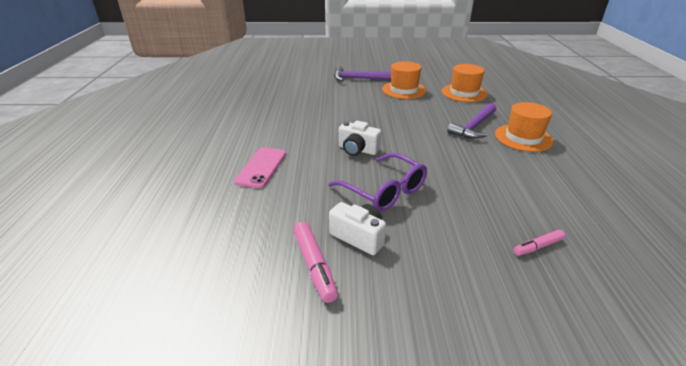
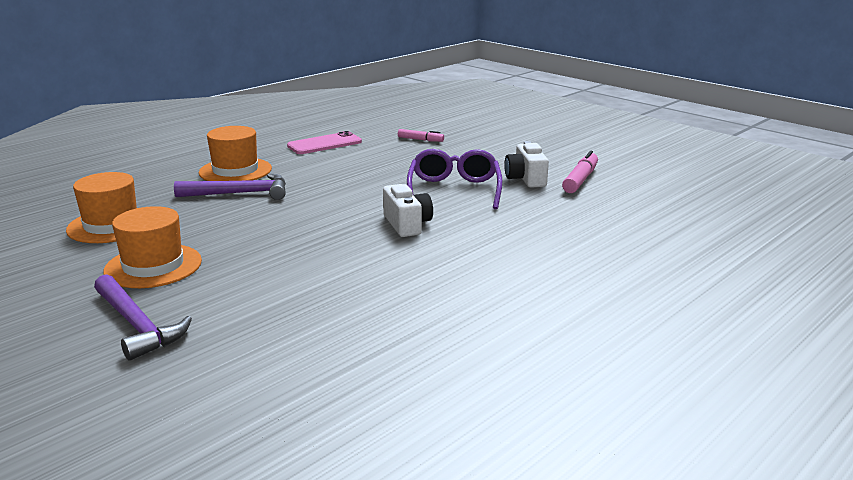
camera: 135 degrees left, 10 degrees down
(261, 167) = (541, 251): pink phone -> pink phone (324, 144)

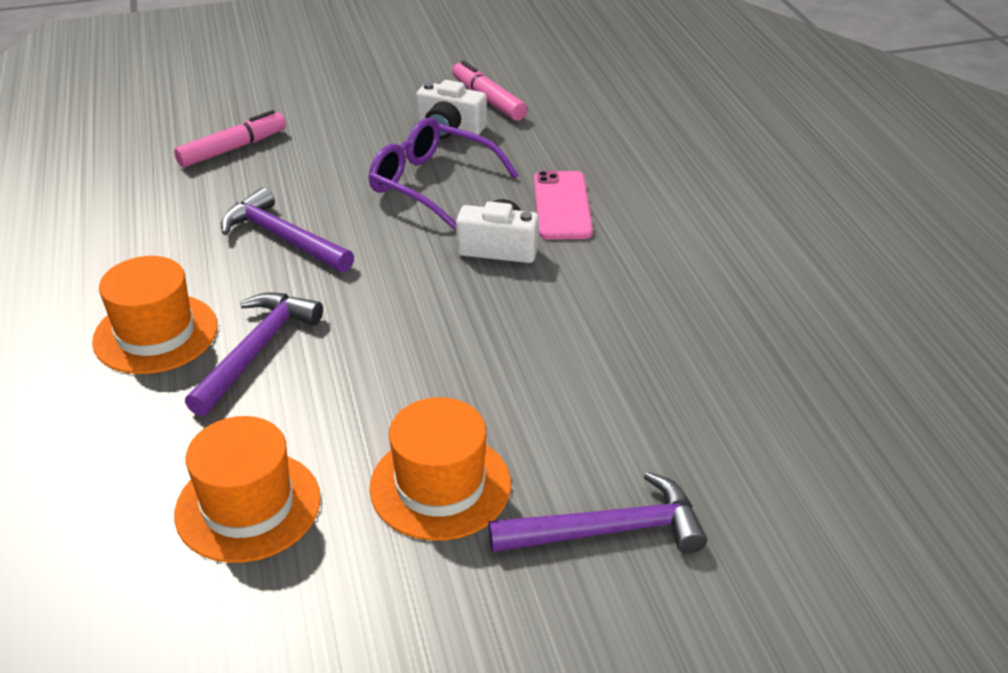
camera: 60 degrees left, 15 degrees up
(324, 144) = (145, 226): pink phone -> pink phone (562, 206)
(349, 172) = (283, 237): none -> purple hammer
(420, 140) = (233, 149): pink marker -> pink marker, size x1.59

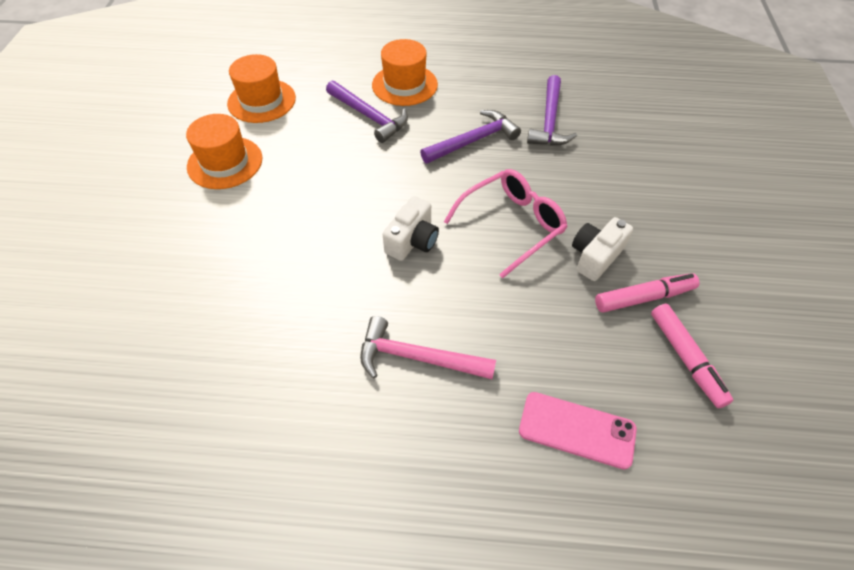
camera: 110 degrees right, 15 degrees up
(233, 149) = (595, 133): pink marker -> pink marker (686, 358)
(431, 184) = (512, 225): purple glasses -> pink glasses
(562, 206) = (450, 295): pink phone -> pink phone (577, 430)
(608, 531) = (147, 215): purple hammer -> purple hammer (549, 121)
(654, 210) = (417, 357): none -> pink hammer

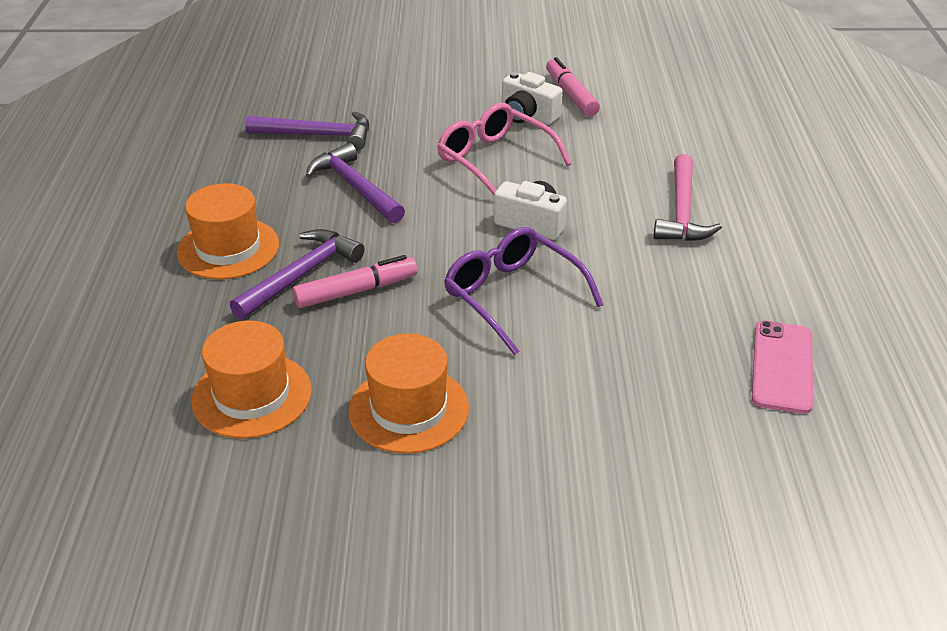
camera: 95 degrees left, 15 degrees down
(320, 220) = (512, 296): none -> purple glasses
(577, 430) = (717, 131): pink phone -> pink phone (782, 367)
(686, 358) = (629, 81): pink marker -> pink marker (356, 291)

